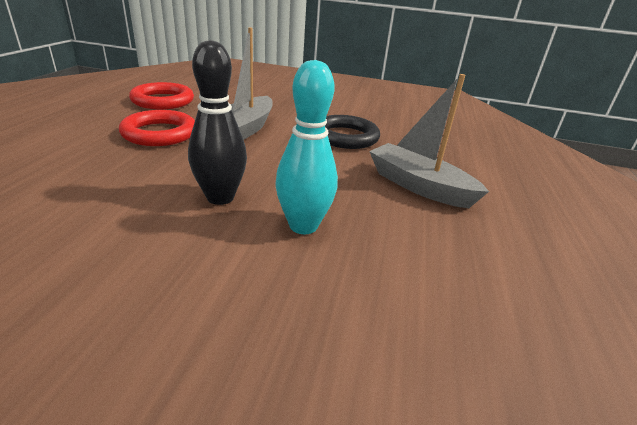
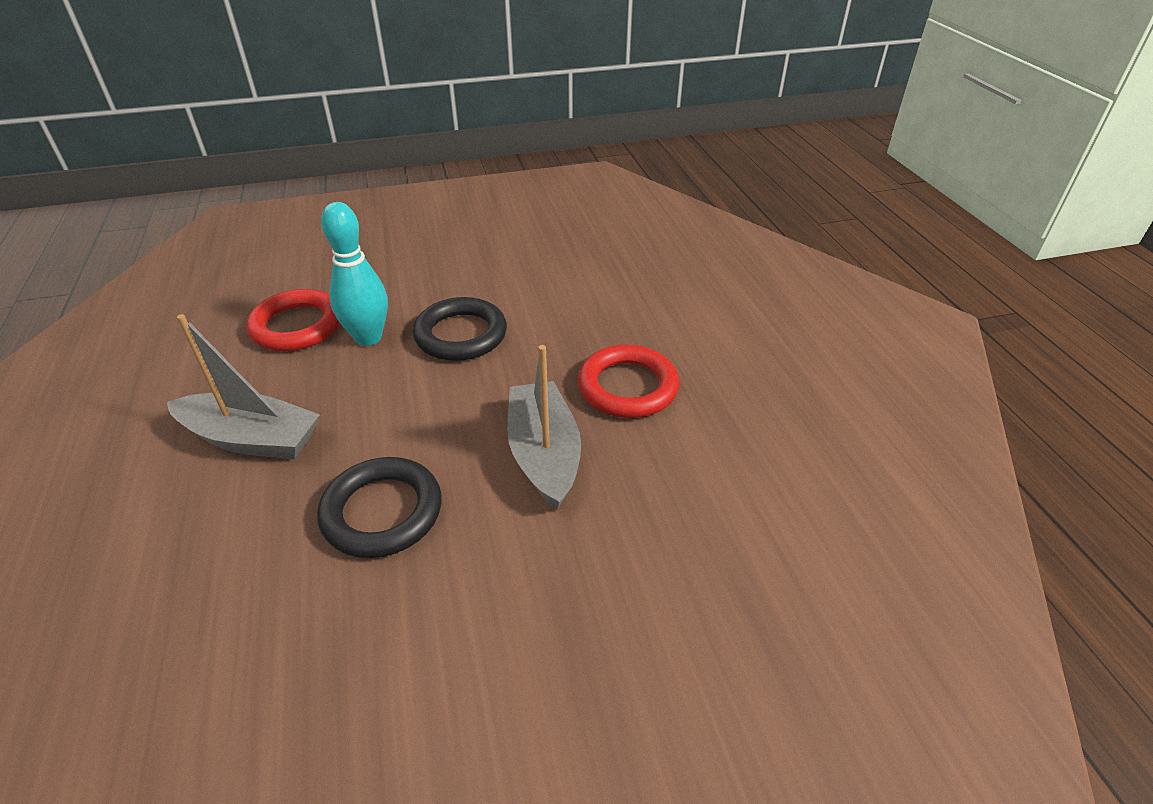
camera: 155 degrees right, 10 degrees up
(163, 101) = (744, 463): red ring -> red ring (297, 326)
(220, 197) = (461, 335): black bowling pin -> black ring

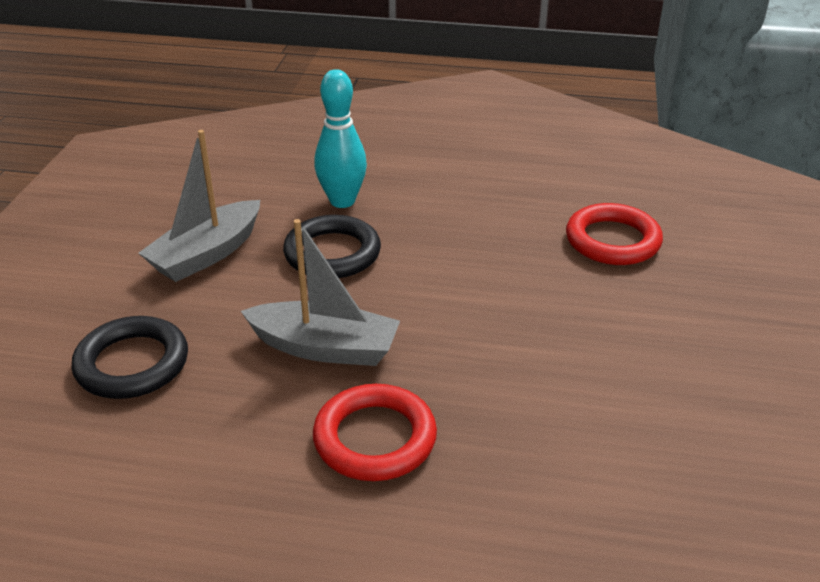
camera: 115 degrees right, 5 degrees down
(251, 439) = (458, 207): grey boat -> grey boat (207, 254)
(368, 337) = (570, 278): turquoise bowling pin -> turquoise bowling pin (342, 201)
(461, 335) = (543, 339): black ring -> black ring (132, 364)

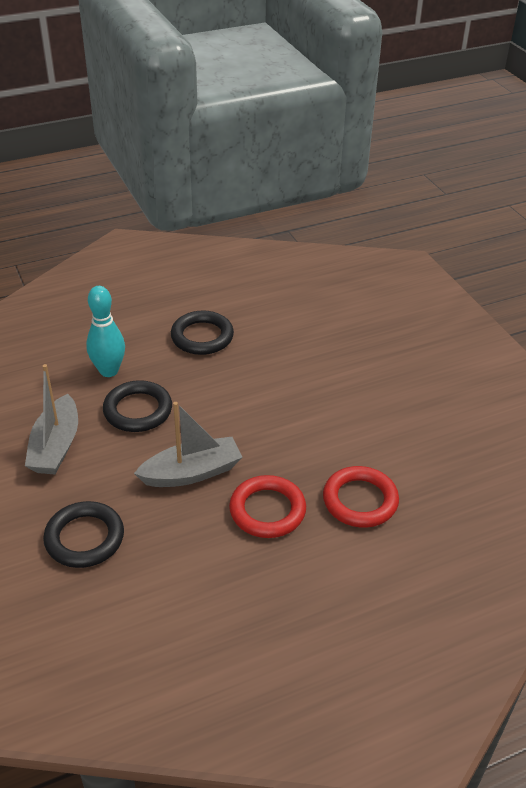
camera: 35 degrees left, 5 degrees up
(487, 204) = (202, 337): none -> black ring
(612, 240) = (293, 332): red ring -> red ring (360, 500)

